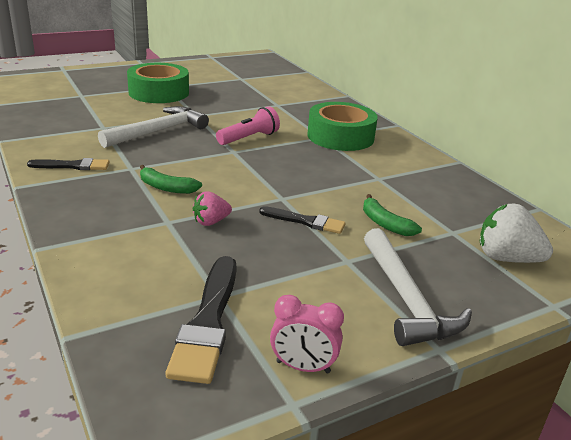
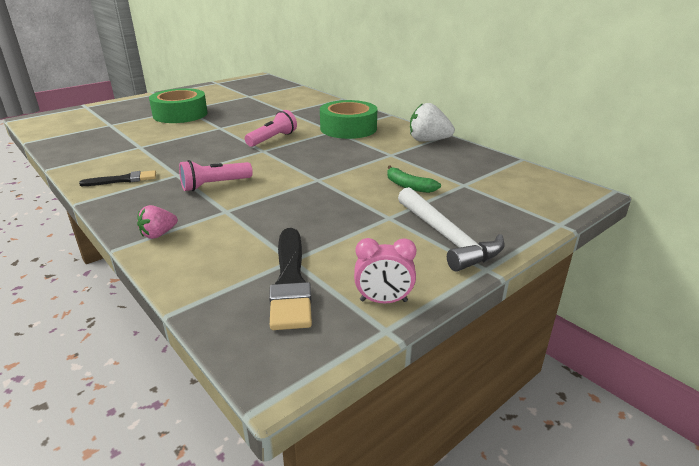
camera: 10 degrees left, 0 degrees up
(158, 131) = (191, 143): white hammer -> none
(166, 187) = (214, 185): green banana -> pink flashlight
(211, 222) = (264, 205): pink strawberry -> pink strawberry (158, 234)
(305, 221) = (343, 194): black brush -> none
(506, 258) = (512, 197): white strawberry -> white strawberry (428, 140)

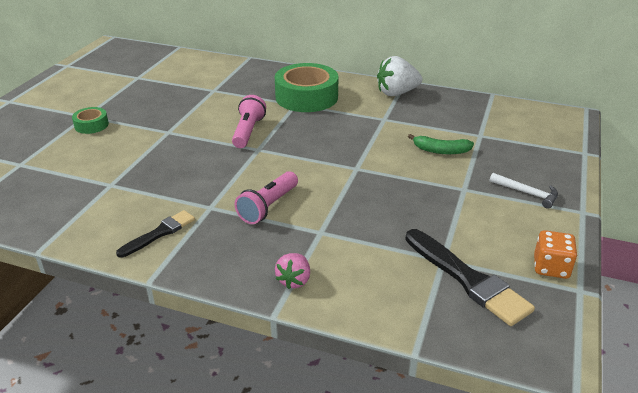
camera: 30 degrees left, 5 degrees up
(180, 114) = (91, 125): green tape -> green tape, size x0.49
(383, 301) = (551, 267): pink clock -> orange dice
(447, 237) = (527, 193): white hammer -> white hammer, size x0.53

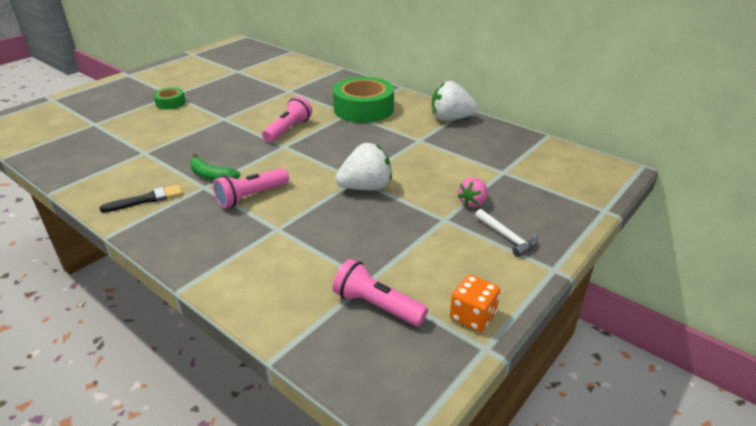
camera: 20 degrees right, 0 degrees up
(294, 280) = (219, 266): pink strawberry -> pink strawberry (473, 203)
(371, 174) = (366, 187): none -> white strawberry
(441, 151) = (450, 179): green banana -> green banana (211, 175)
(467, 279) = (377, 306): black brush -> pink flashlight

